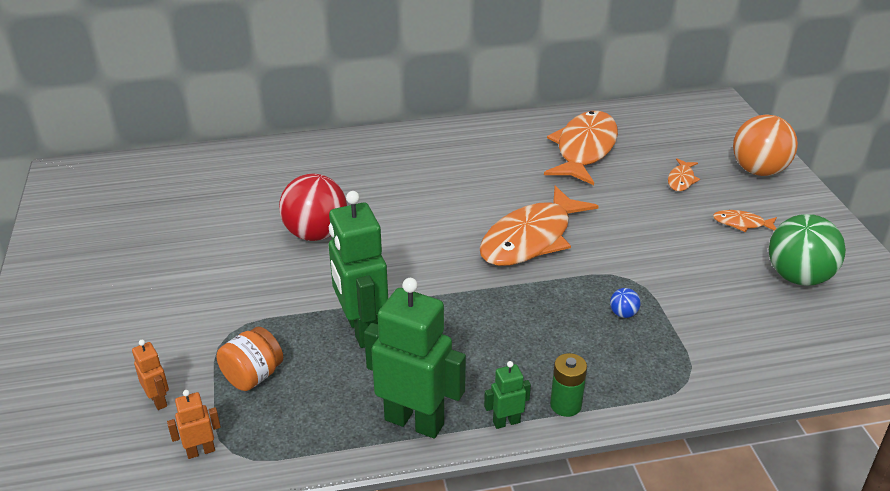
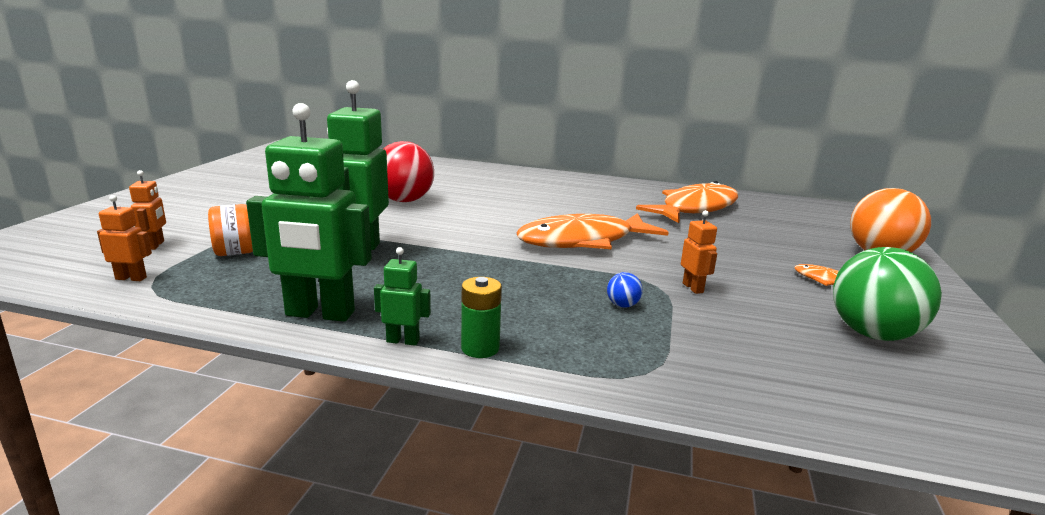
camera: 25 degrees right, 15 degrees down
(414, 421) = (320, 314): green robot -> green robot turned 135 degrees clockwise
(656, 271) = (693, 288): none -> orange robot
(681, 180) = (781, 242): orange fish -> none

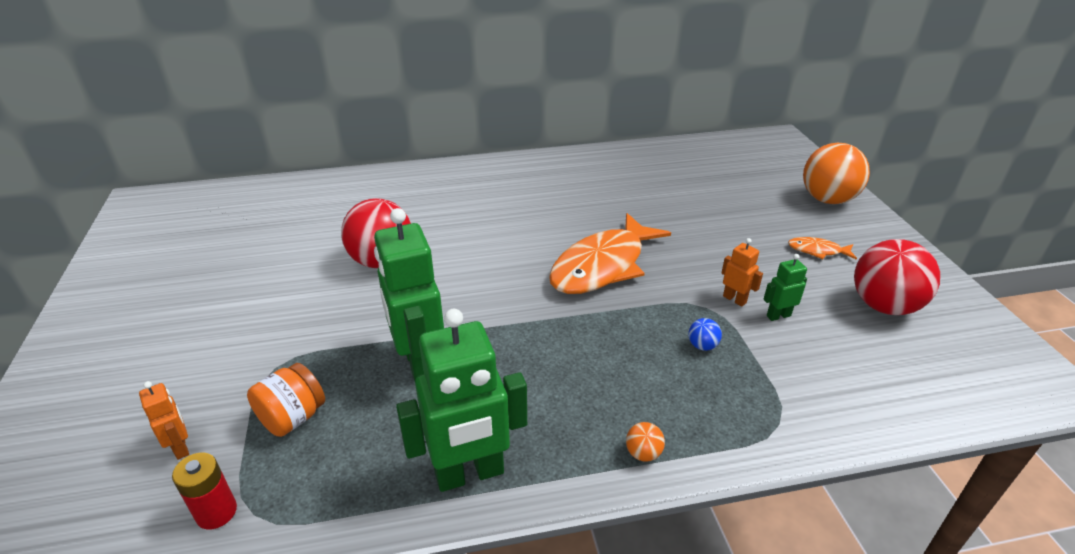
camera: 25 degrees left, 15 degrees up
(131, 278) = (216, 512): orange robot -> red battery
(403, 341) = (575, 474): green robot -> green robot (778, 315)
(480, 348) = (643, 453): green battery -> orange ball
(695, 208) = (655, 179): orange fish -> none
(872, 334) = (884, 306): green ball -> red ball

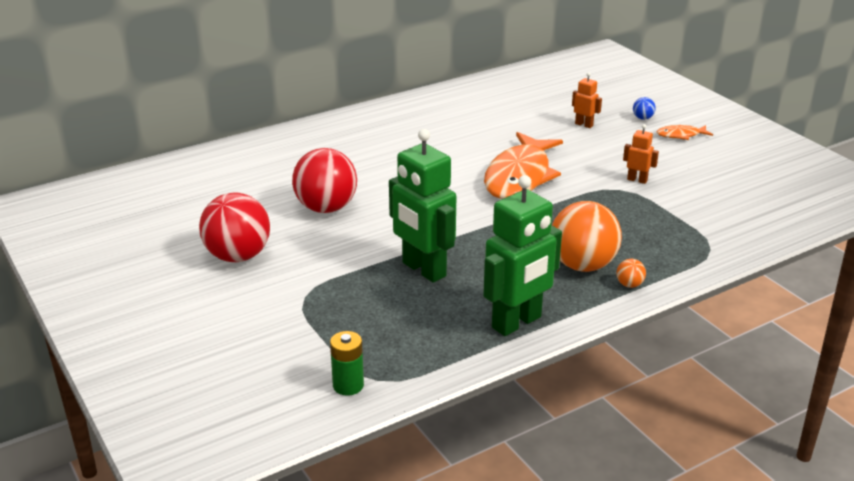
camera: 20 degrees left, 5 degrees down
(181, 447) = (279, 359): orange robot -> orange robot (584, 124)
(216, 512) = (348, 385): red battery -> green battery
(293, 418) = (352, 323): orange jar -> none
(702, 346) = (631, 214): blue ball -> blue ball (642, 118)
(778, 315) = (675, 184): green robot -> none
(827, 199) = (669, 96): orange ball -> orange ball (582, 265)
(884, 306) = (746, 164): red ball -> red ball (238, 256)

